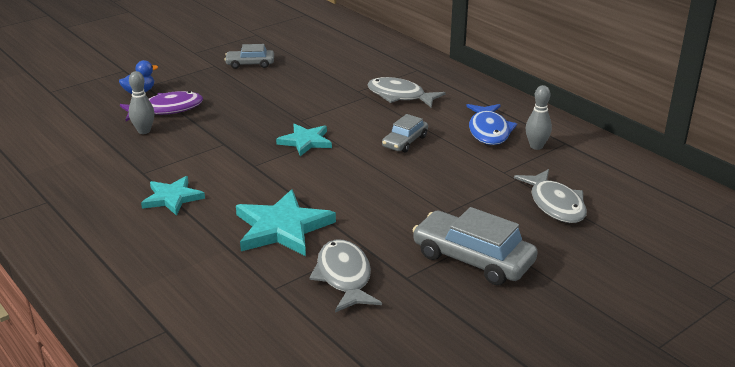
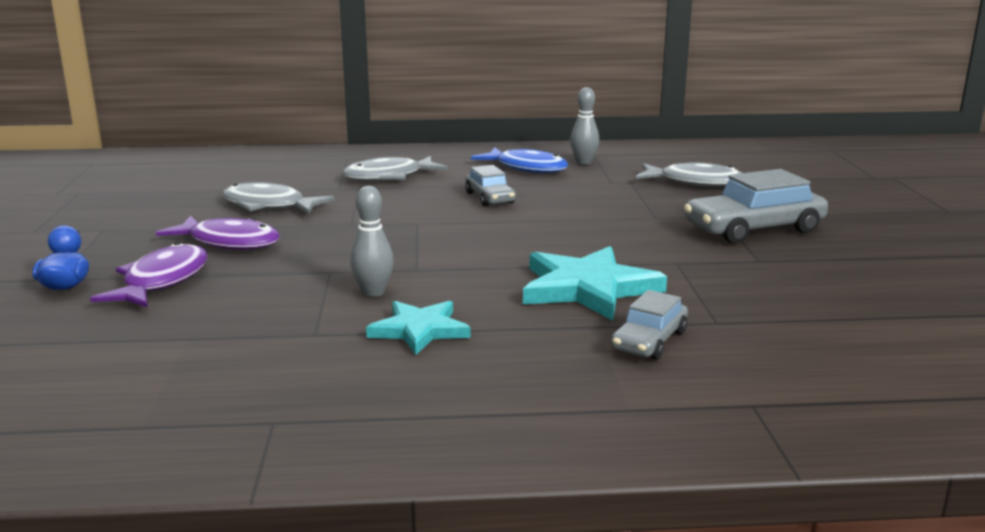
camera: 55 degrees left, 10 degrees down
(144, 131) = (193, 308): grey bowling pin -> grey bowling pin (373, 292)
(234, 101) = (229, 242): none -> purple fish
(250, 64) = (149, 213): grey car -> grey car (649, 341)
(305, 141) = (408, 234): turquoise star -> none
(344, 277) = (730, 284): grey fish -> grey fish (269, 206)

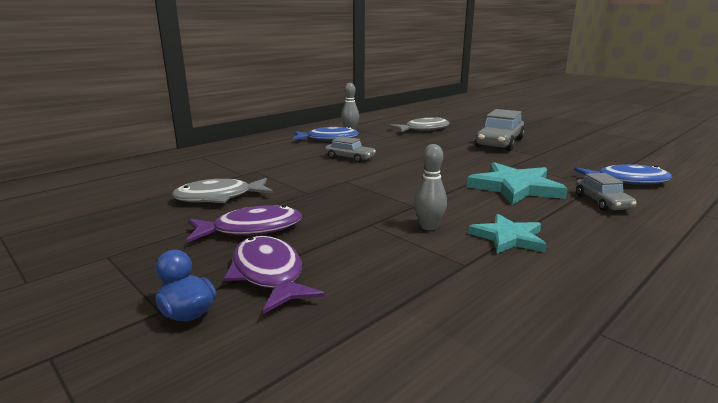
camera: 40 degrees left, 0 degrees up
(389, 177) = (260, 161): grey fish -> none
(783, 332) = (626, 181): none -> blue fish

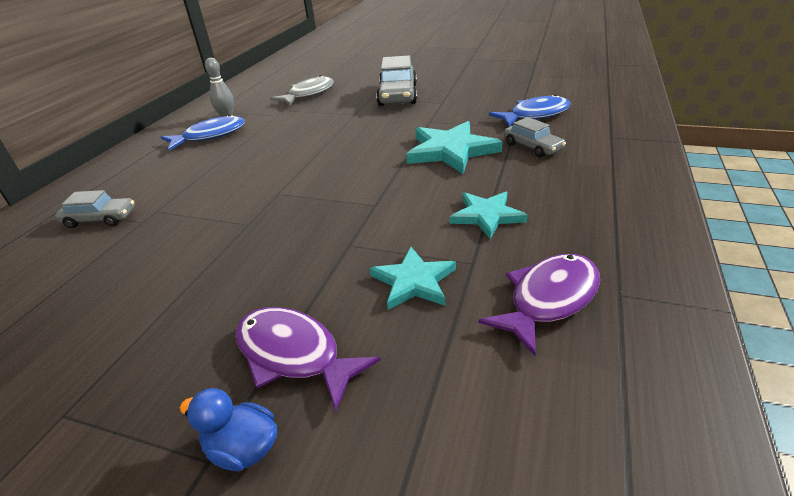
camera: 25 degrees left, 15 degrees up
(219, 197) = (142, 267): grey fish -> none
(251, 229) = (222, 300): purple fish -> purple fish (548, 299)
(349, 158) = (257, 158): grey car -> grey car (100, 219)
(401, 261) = (414, 281): none -> turquoise star
(428, 226) = (408, 228): grey bowling pin -> none

